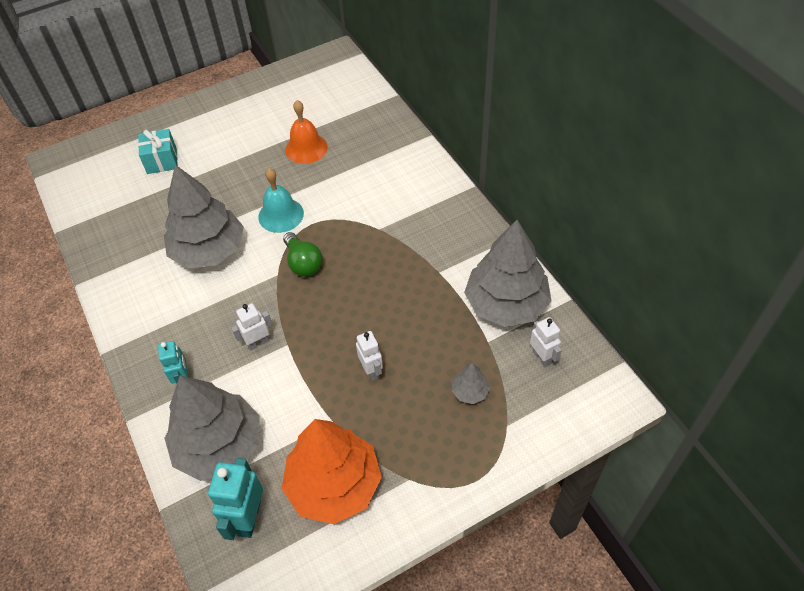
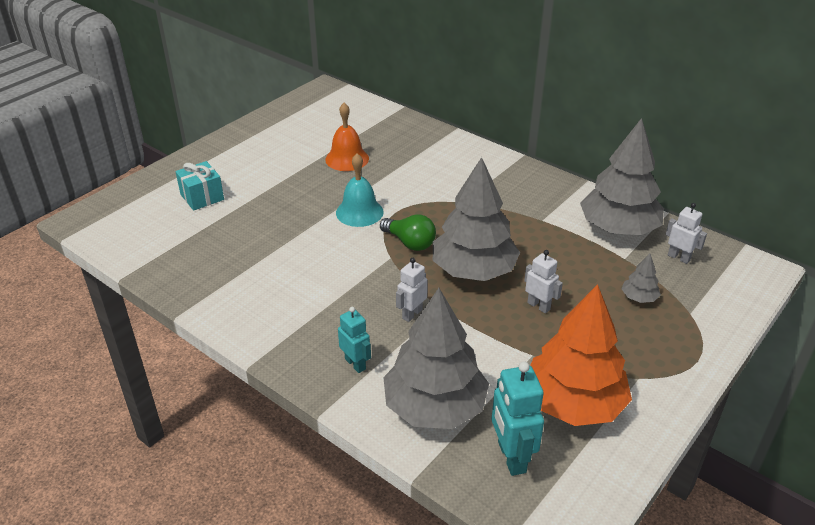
camera: 25 degrees left, 15 degrees down
(209, 250) = (305, 255): grey tree -> grey tree (474, 270)

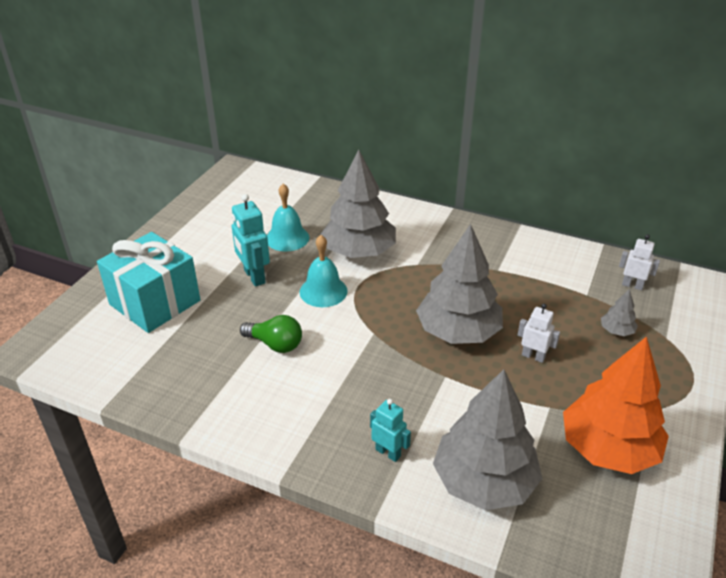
camera: 15 degrees left, 0 degrees up
(202, 197) = (155, 302): turquoise gift -> turquoise gift, size x1.85
(347, 159) = (287, 238): orange bell -> turquoise bell
(410, 243) = (386, 314): green light bulb -> green light bulb (275, 344)
(412, 314) = (420, 388): white robot -> none
(511, 457) = (577, 517): turquoise robot -> turquoise robot (254, 277)
(618, 228) = (568, 266): grey tree -> grey tree (359, 252)

